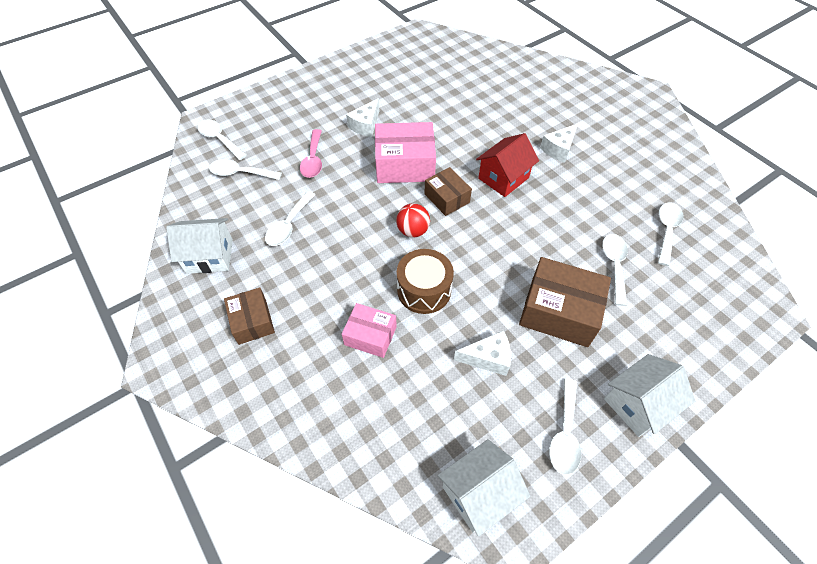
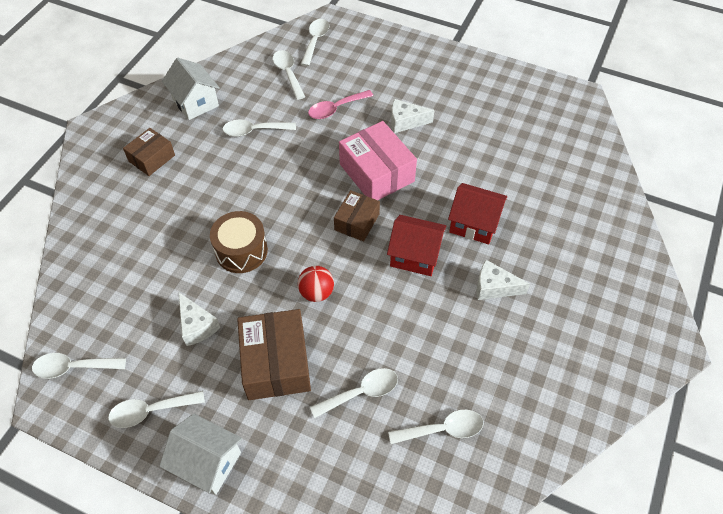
camera: 60 degrees right, 0 degrees up
(370, 335) = (177, 235): pink box -> none
(413, 231) = (301, 214): red ball -> red ball (316, 292)
(479, 493) = (74, 367): white house -> white spoon
(495, 133) = (474, 224): none -> red house

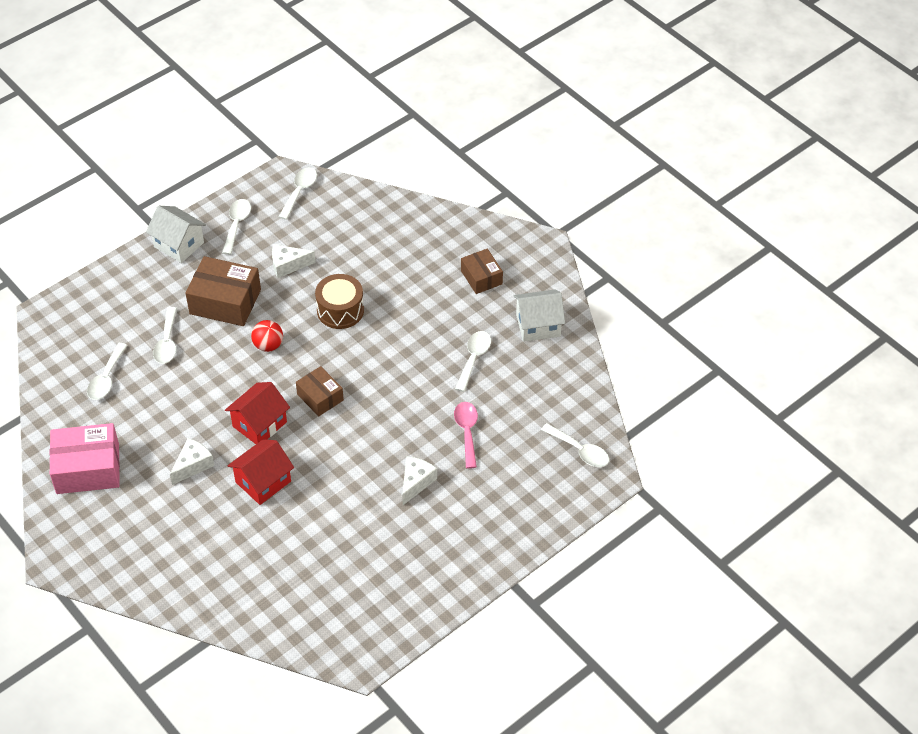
camera: 115 degrees right, 5 degrees down
(207, 462) = (179, 244): white house -> white house turned 75 degrees clockwise
(288, 73) = (540, 410): white spoon -> none
(376, 173) = (366, 433): pink box -> pink box (88, 468)

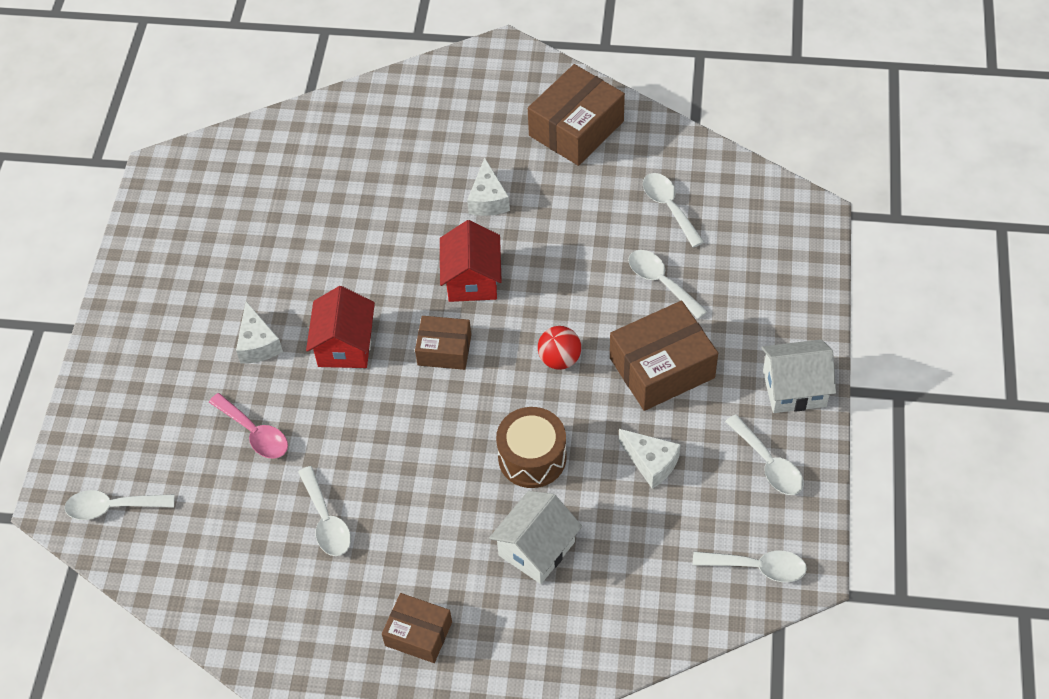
camera: 140 degrees right, 5 degrees up
(88, 468) = (576, 128): pink box -> brown box
(263, 482) = (406, 235): red house -> red house (345, 345)
(288, 265) = (651, 462): white cheese -> white cheese turned 90 degrees clockwise
(299, 192) = (757, 567): white spoon -> white spoon turned 60 degrees counterclockwise
(538, 325) = (290, 624): white house -> white house (536, 548)

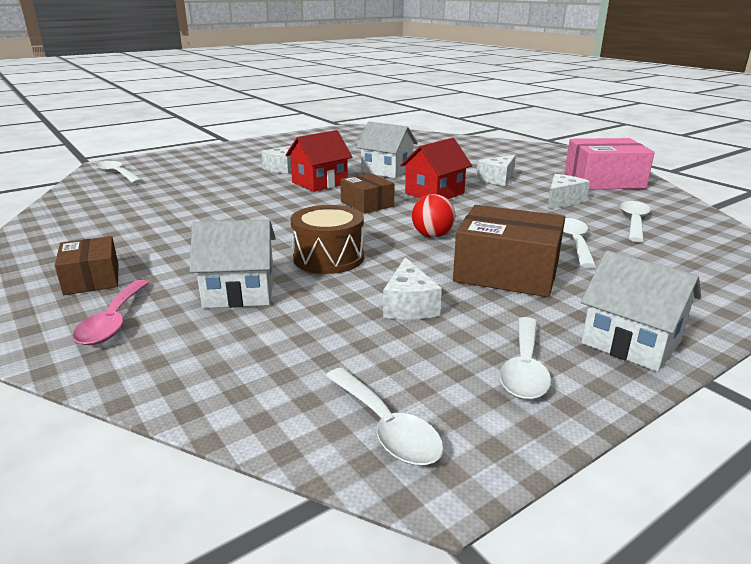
camera: 45 degrees right, 30 degrees down
(254, 433) = (217, 184): pink spoon -> pink spoon (113, 321)
(326, 520) = (172, 218): white spoon -> none
(368, 264) = (387, 170): none -> white house
(576, 128) = (603, 180): brown box -> pink box
(584, 206) = (562, 200): none -> white cheese

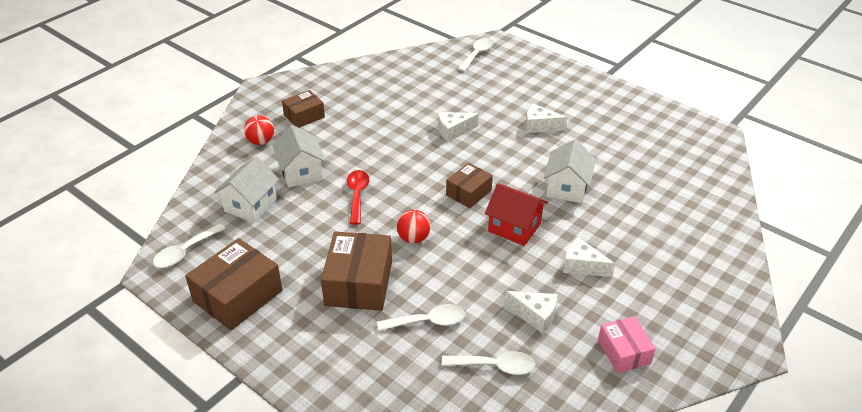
camera: 75 degrees right, 15 degrees up
(113, 321) = (261, 141): pink spoon -> red ball
(319, 183) = (509, 156): red house -> none
(328, 258) = (357, 195): brown drum -> red spoon
(409, 305) = (299, 242): white cheese -> white cheese (453, 131)
(524, 368) = (238, 296): white spoon -> brown box
(603, 180) = (624, 352): pink box -> pink box, size x0.60
(631, 342) = (272, 344): white house -> white house (250, 205)

